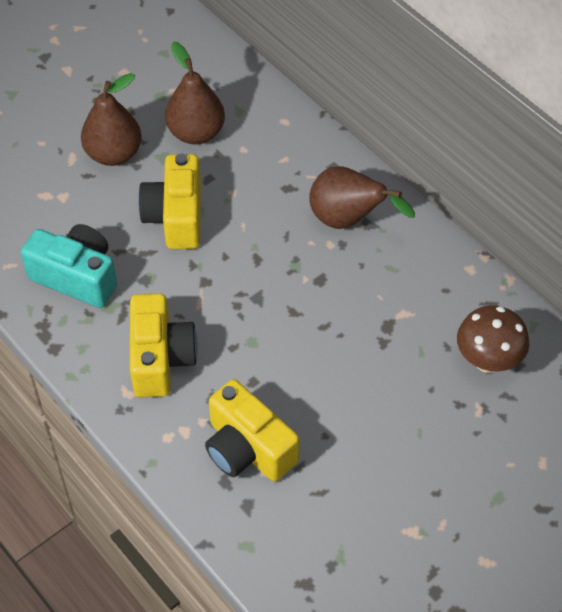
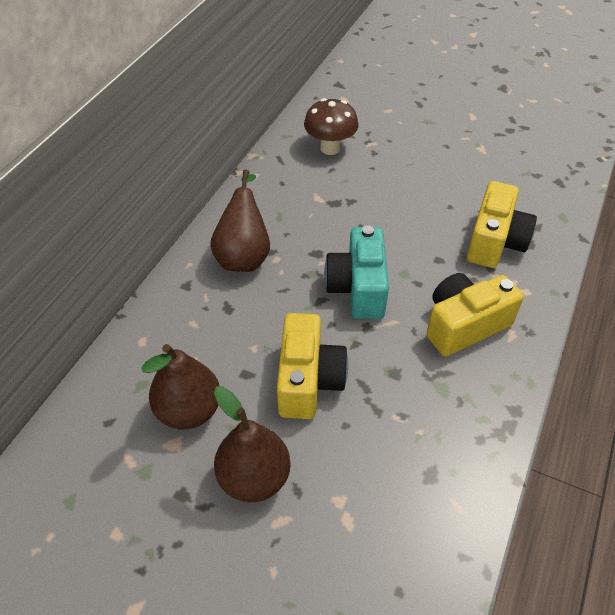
camera: 115 degrees left, 5 degrees down
(76, 277) = (429, 432): turquoise camera -> turquoise camera (358, 288)
(176, 217) = (308, 380): yellow camera -> yellow camera turned 60 degrees counterclockwise

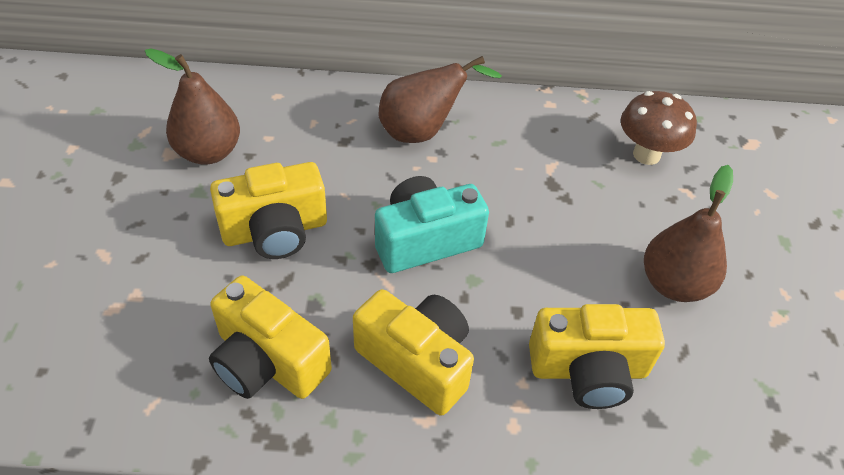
camera: 65 degrees right, 0 degrees up
(254, 477) = (146, 221): brown pear -> brown pear (674, 284)
(438, 415) = (267, 361): none -> yellow camera

